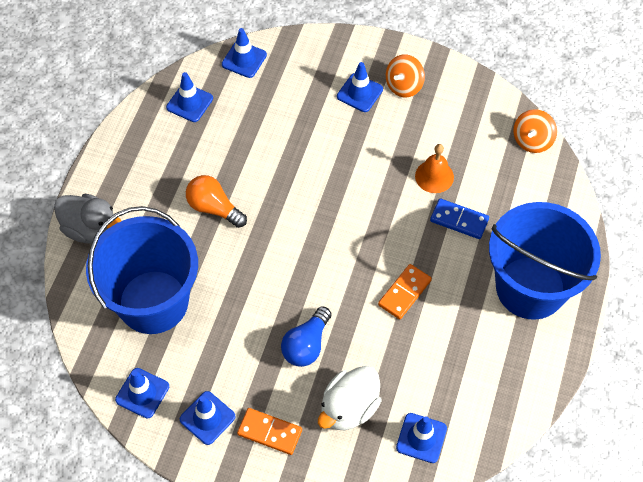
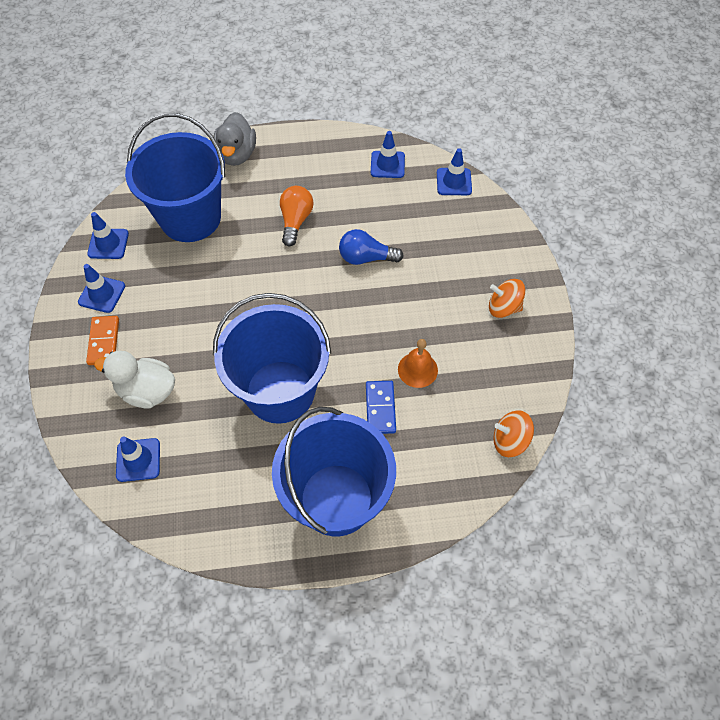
camera: 65 degrees right, 0 degrees up
(306, 345) = (195, 336): blue light bulb -> blue light bulb (366, 258)
(359, 93) = (473, 276): blue traffic cone -> none
(404, 293) = (280, 391): orange domino -> blue bucket

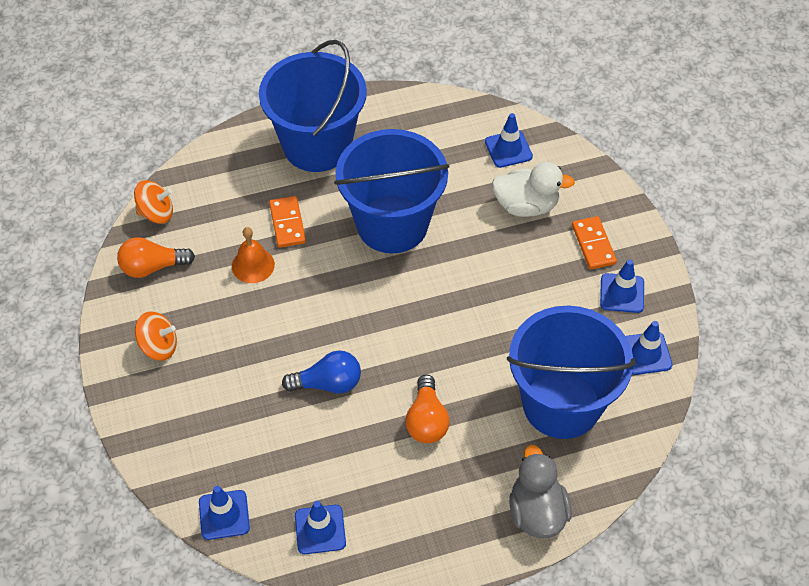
camera: 170 degrees right, 5 degrees down
(380, 408) = (287, 223): blue domino -> orange domino
(511, 382) = (152, 267): none -> orange light bulb

